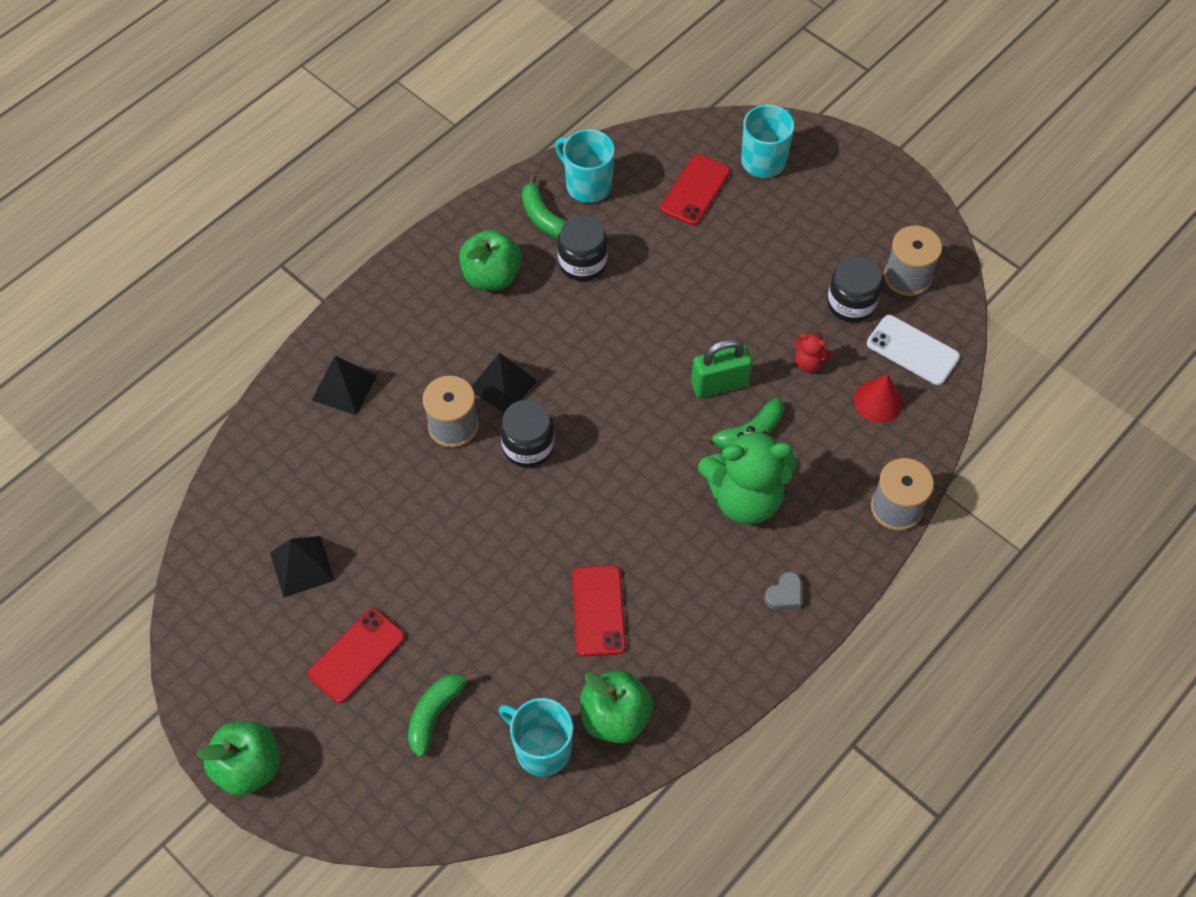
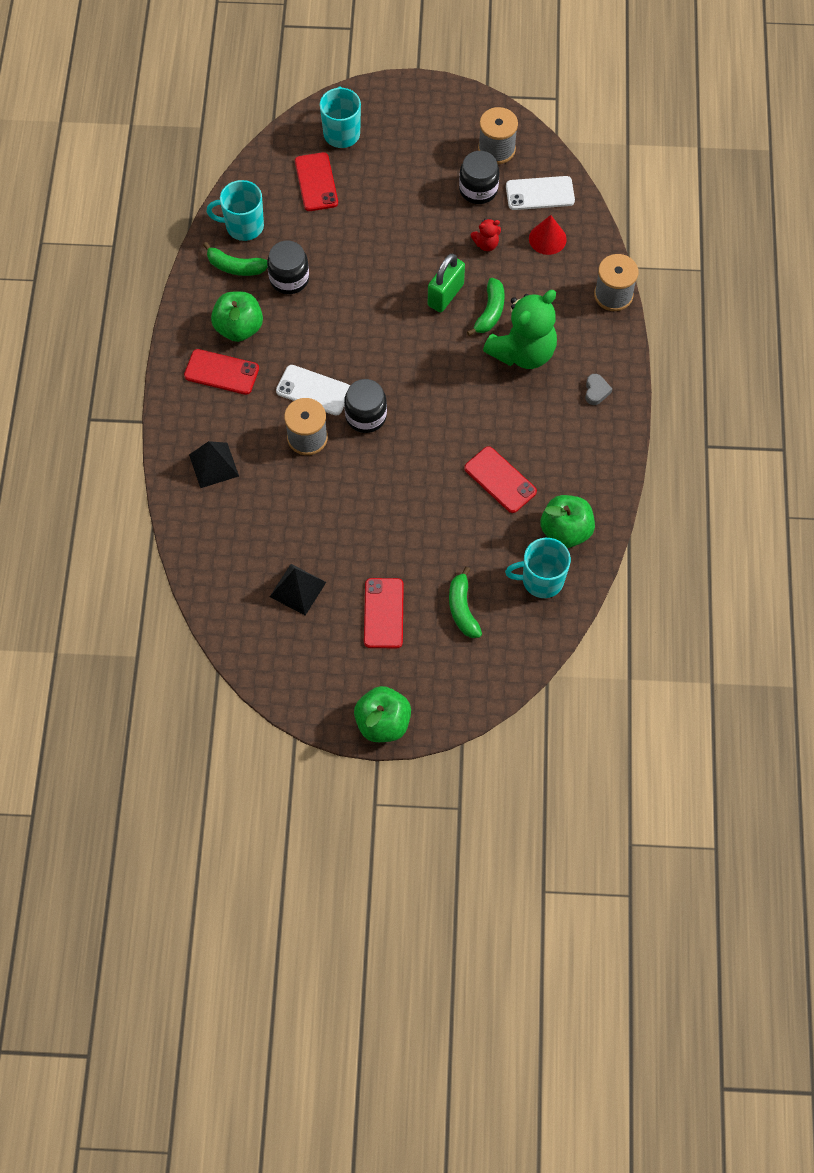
camera: 40 degrees left, 5 degrees up
(436, 306) = (221, 372): none -> red phone
(503, 385) = (313, 390): black pyramid -> white phone

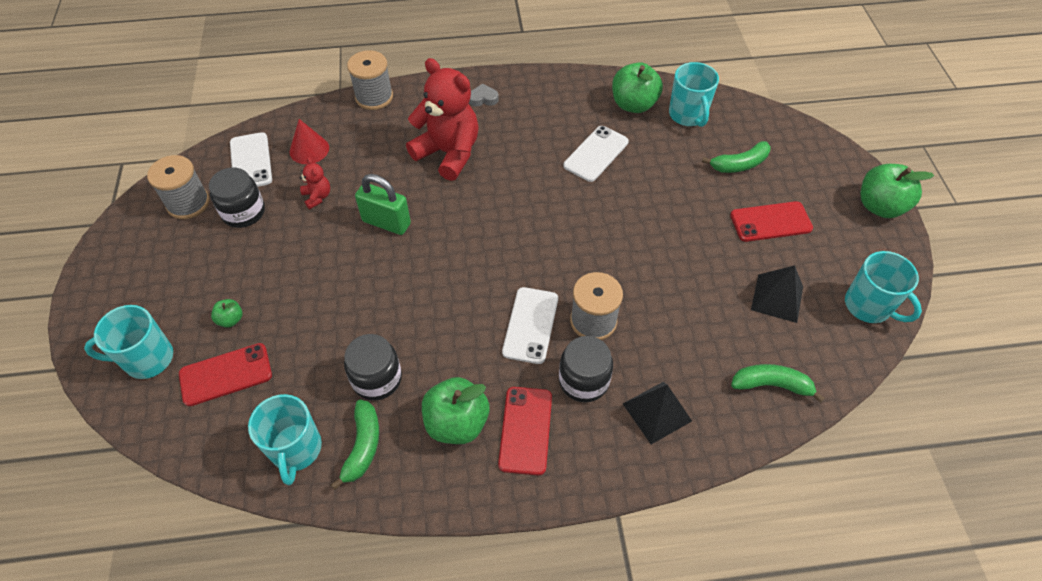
camera: 100 degrees left, 10 degrees down
(272, 663) = (869, 306): none -> turquoise mug
(366, 184) = (231, 319): none -> green apple
(366, 416) = (552, 270): black jar -> black jar (583, 380)
(490, 312) = (404, 183): green banana -> green banana (771, 385)
(500, 480) = (596, 154): red phone -> white phone
(523, 352) = (448, 153): green teddy bear -> red teddy bear

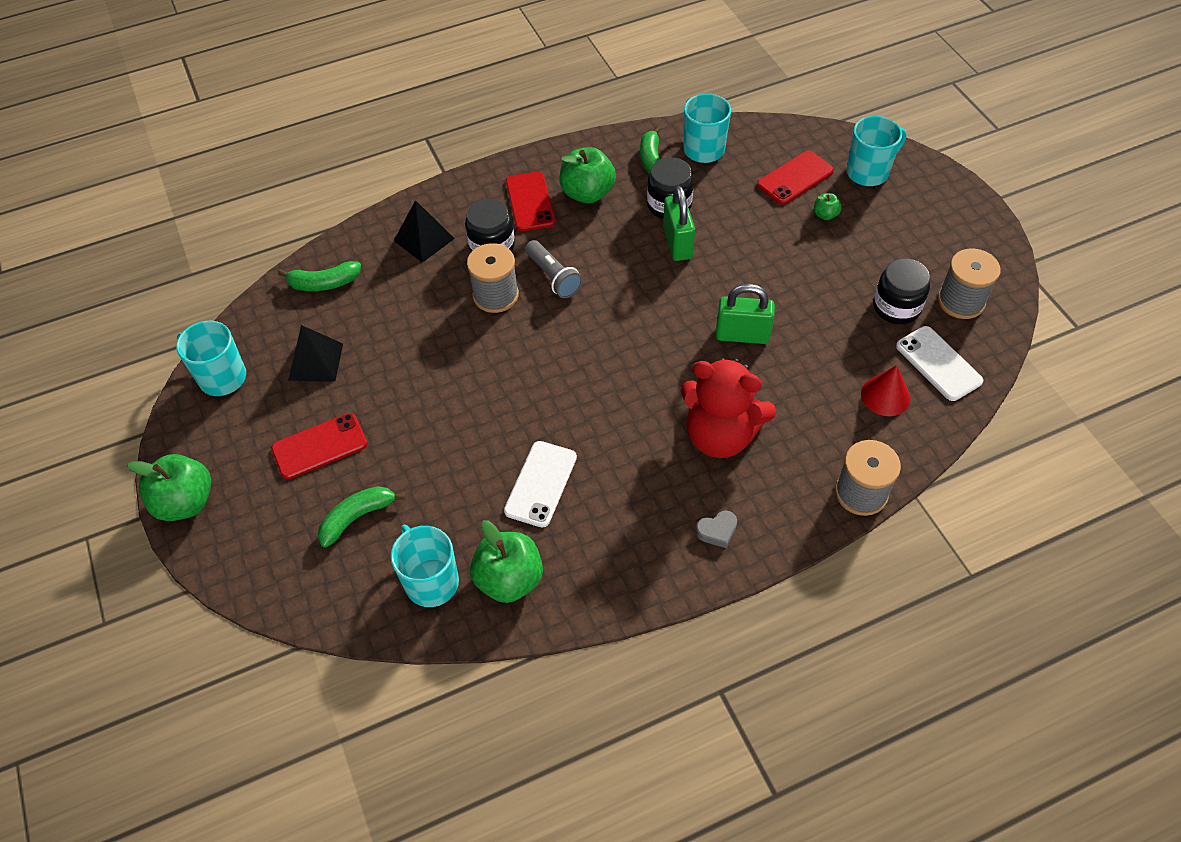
camera: 165 degrees right, 0 degrees up
(317, 197) = (833, 343): red teddy bear -> none
(392, 329) = (677, 243): none -> green padlock
(530, 325) = (553, 277): white phone -> grey flashlight

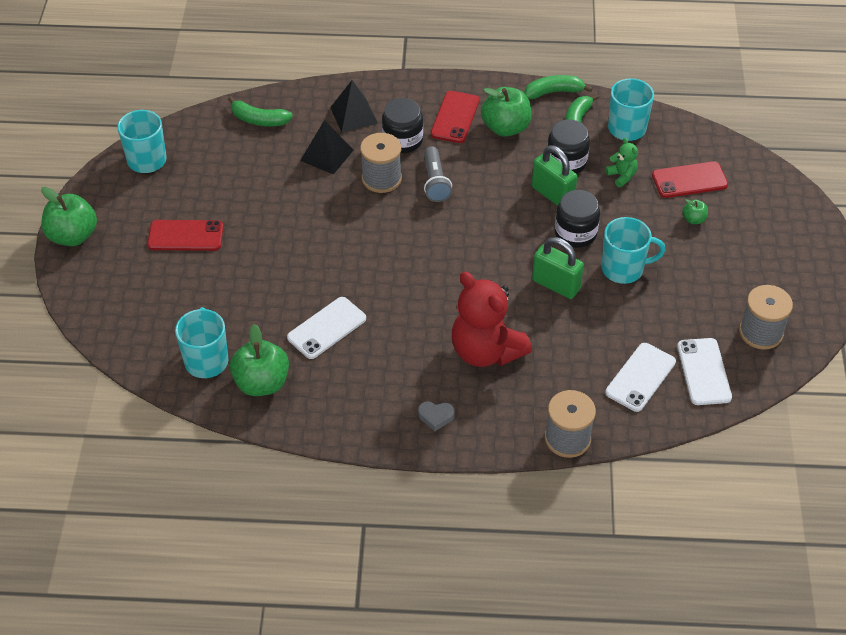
camera: 25 degrees right, 5 degrees down
(315, 362) = (218, 175): black pyramid -> black pyramid (326, 155)
(357, 517) = (182, 295): green banana -> green banana (554, 92)
(677, 243) = (552, 194): green padlock -> green padlock turned 60 degrees counterclockwise
(730, 198) = (622, 176): none -> green teddy bear
(868, 172) = (758, 199): turquoise mug -> turquoise mug (624, 269)
(885, 395) = (640, 377): red cone -> white phone
(896, 307) = (701, 315): black jar -> black jar (575, 233)

